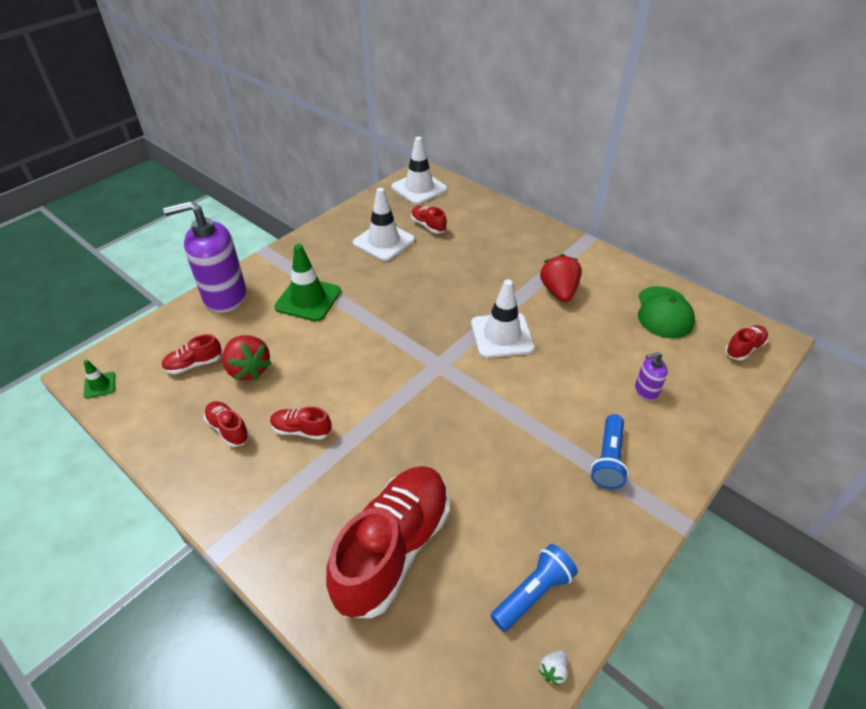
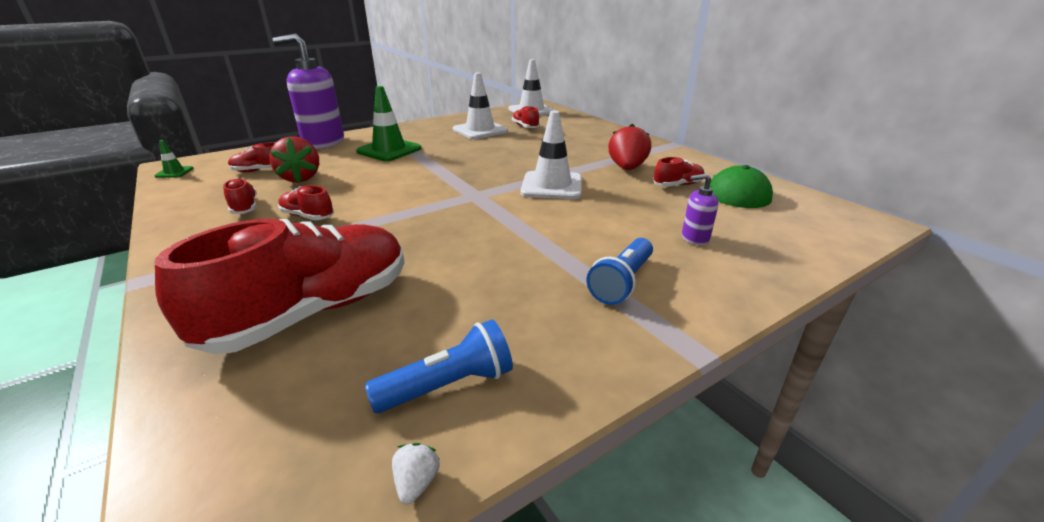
camera: 15 degrees right, 15 degrees down
(553, 670) = (416, 482): white strawberry -> white strawberry turned 135 degrees clockwise
(744, 348) = (831, 224): red shoe -> red shoe (677, 185)

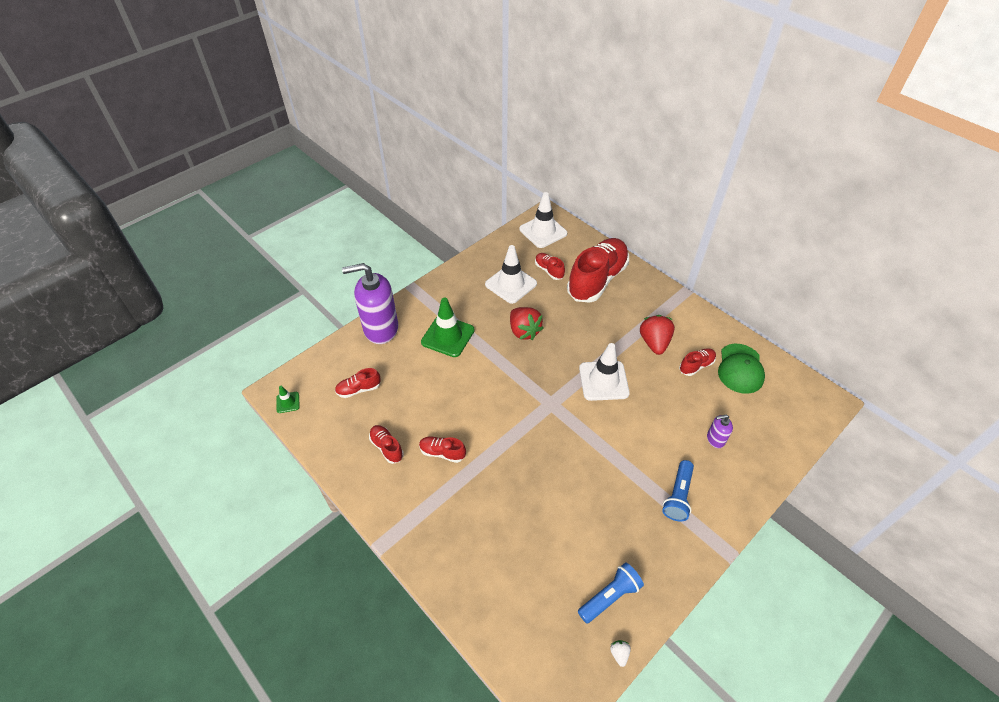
camera: 10 degrees left, 20 degrees up
(300, 178) = (401, 397): red strawberry -> red strawberry (524, 331)
(313, 311) = (509, 554): red shoe -> red shoe (597, 280)

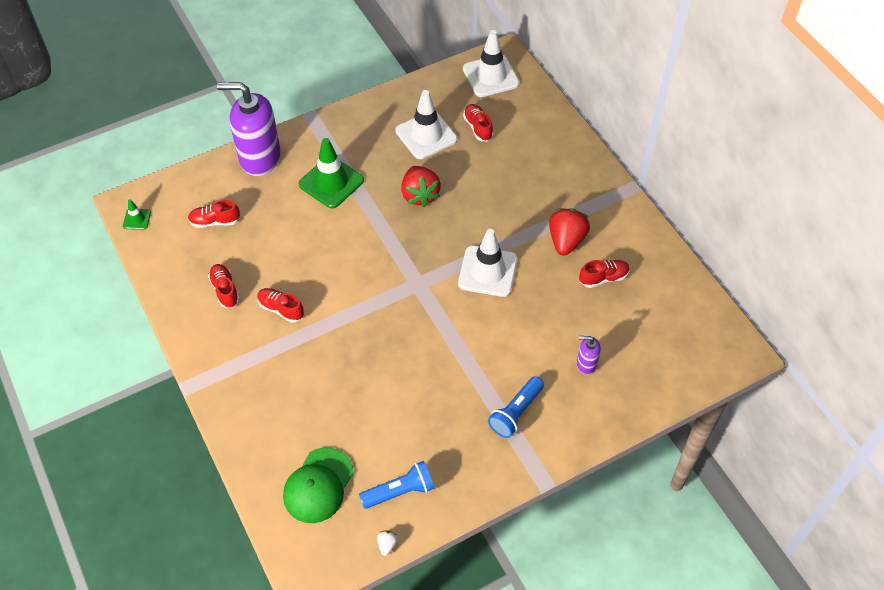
camera: 15 degrees right, 5 degrees up
(597, 280) = (531, 151): red shoe -> none
(740, 368) = (654, 293): green cap -> green cap (318, 485)

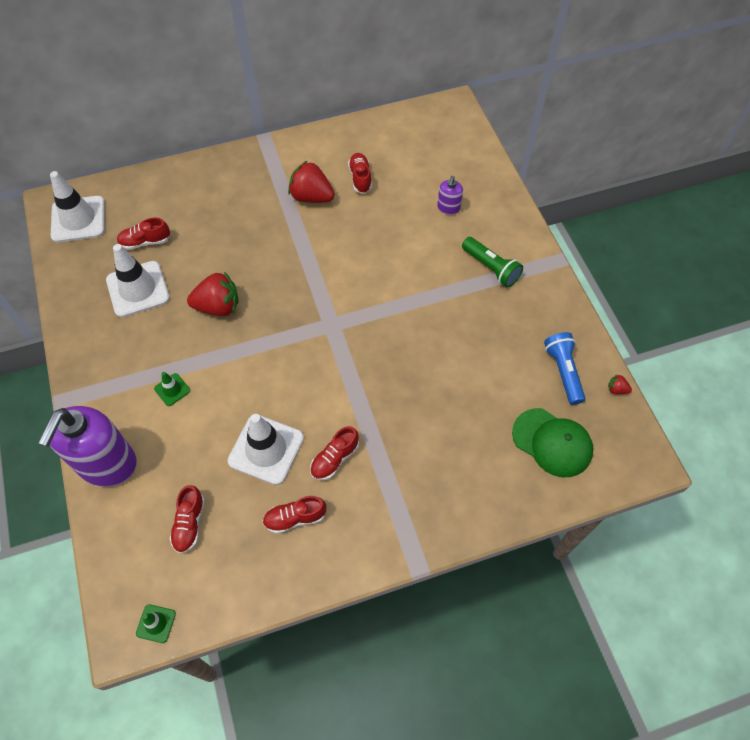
camera: 80 degrees left, 5 degrees up
(331, 182) = (172, 389): green traffic cone -> green traffic cone, size x0.48
(387, 544) = (616, 389): white strawberry -> red strawberry
(487, 271) = (331, 263): white traffic cone -> white traffic cone (266, 449)
(516, 413) = (491, 268): blue flashlight -> green flashlight

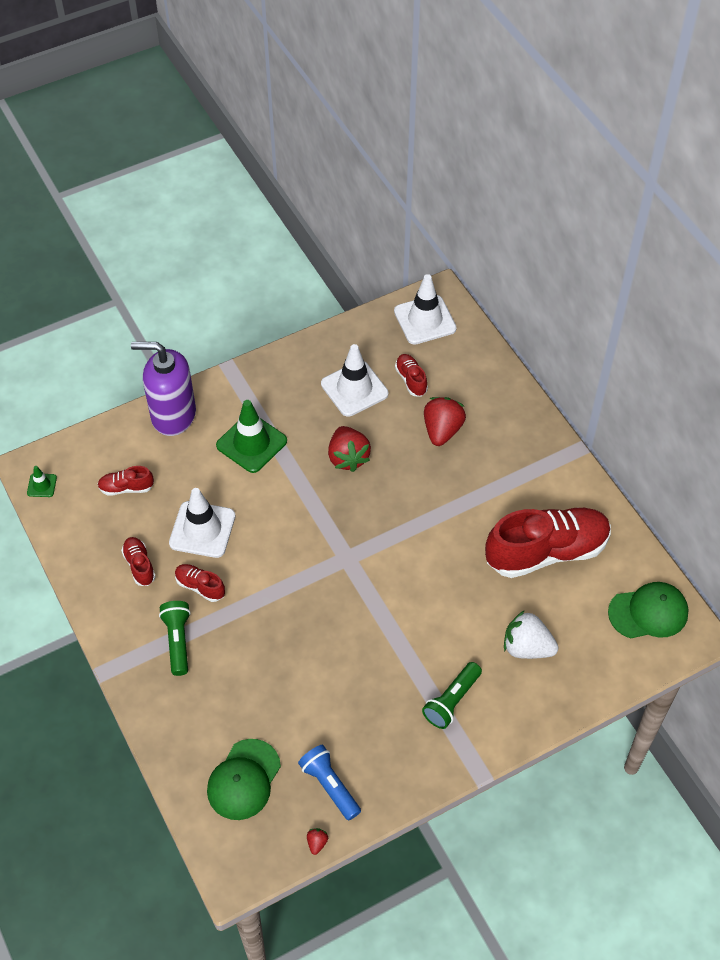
camera: 80 degrees right, 5 degrees down
(172, 389) = (251, 443): green traffic cone -> green traffic cone, size x2.10
(311, 197) = (506, 510): red strawberry -> red strawberry (442, 430)
(360, 178) = (546, 552): red shoe -> red shoe, size x2.29
(394, 487) = (177, 641): none -> green flashlight
(430, 127) = (648, 612): none -> green cap
(448, 208) = (527, 647): purple soap dispenser -> white strawberry
(563, 372) = (329, 786): blue flashlight -> blue flashlight turned 105 degrees counterclockwise

